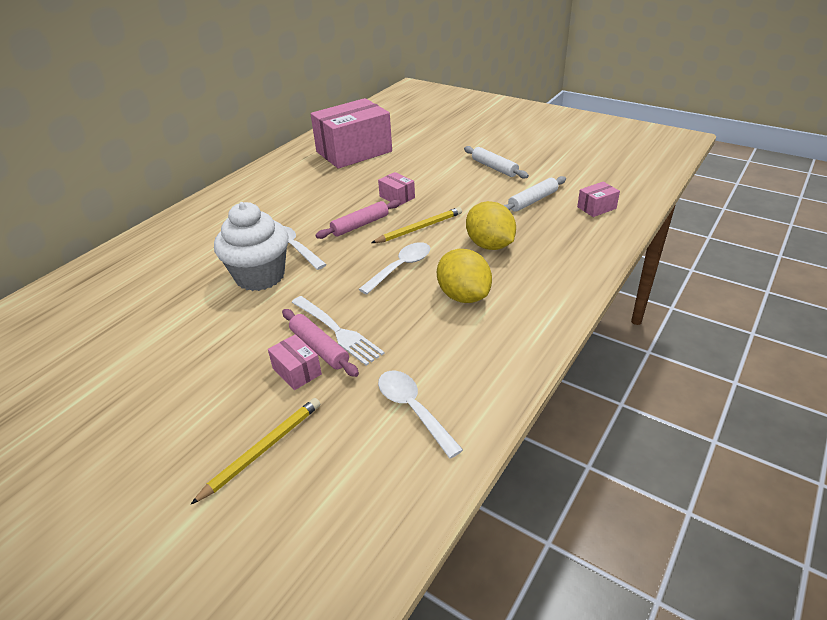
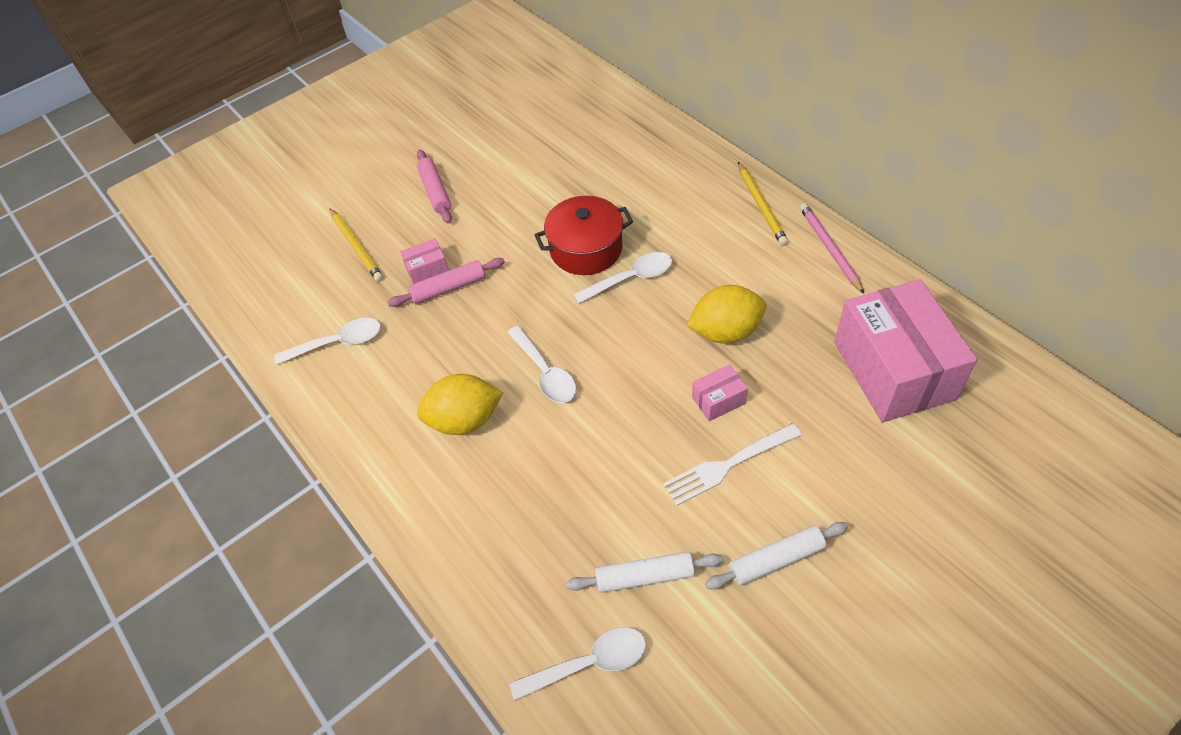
camera: 110 degrees right, 15 degrees up
(256, 178) = (830, 249): none -> pink pencil
(260, 276) = (586, 249): white cupcake -> red pot
(337, 331) = (464, 303): white fork -> white fork (728, 465)
(360, 225) = (657, 347): pink rolling pin -> pink rolling pin (435, 191)
(419, 228) = (623, 409): yellow pencil -> yellow pencil (761, 206)
(489, 245) = (550, 477): yellow lemon -> yellow lemon (725, 332)
(532, 201) = (644, 576): white rolling pin -> white rolling pin turned 75 degrees counterclockwise
(596, 208) = (589, 663): pink box -> white spoon

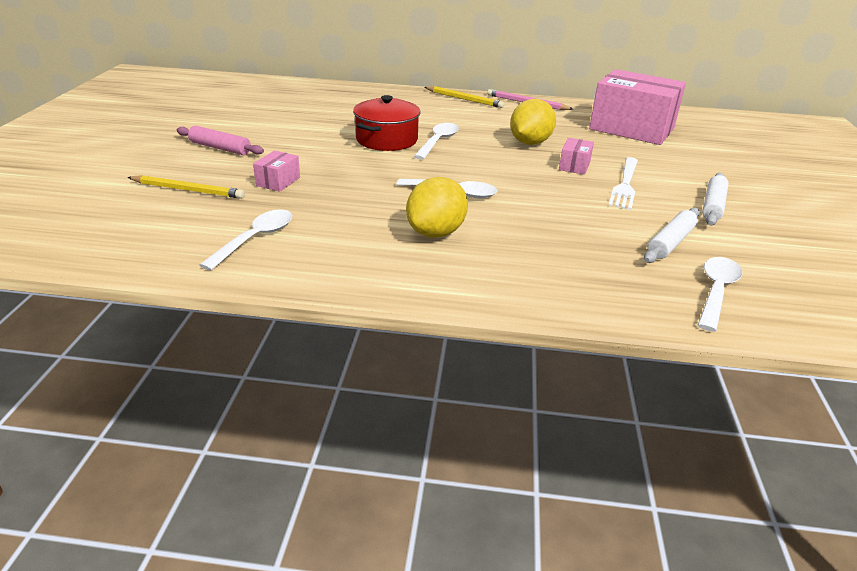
camera: 50 degrees left, 20 degrees down
(448, 288) = (311, 183): pink rolling pin -> none

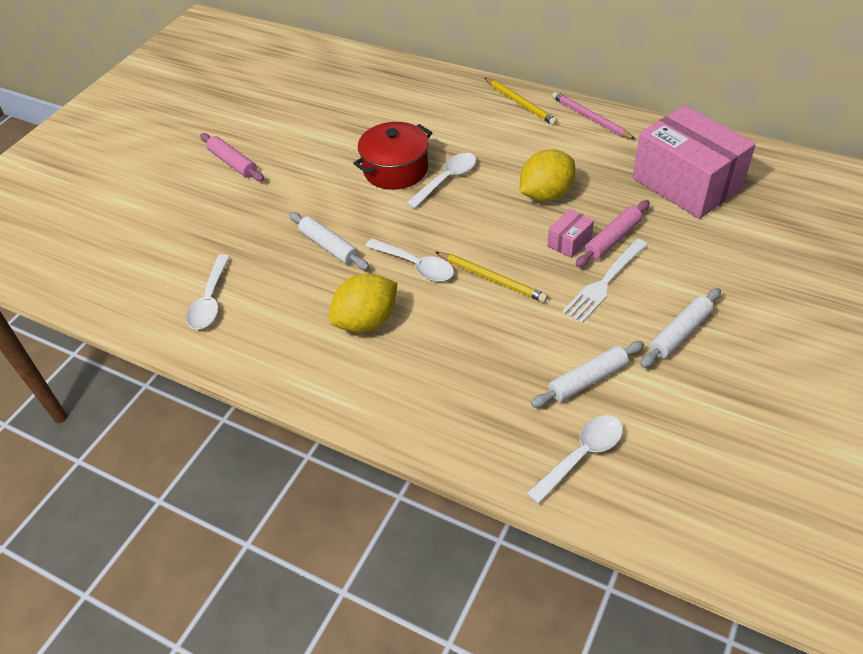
camera: 25 degrees right, 15 degrees up
(187, 190) = (182, 223): yellow pencil -> yellow pencil (491, 279)
(255, 239) = (210, 300): white spoon -> white spoon turned 135 degrees clockwise
(278, 181) = (262, 222): pink box -> none
(359, 190) = (329, 246): none -> white rolling pin
(607, 161) = (612, 239): none -> pink rolling pin

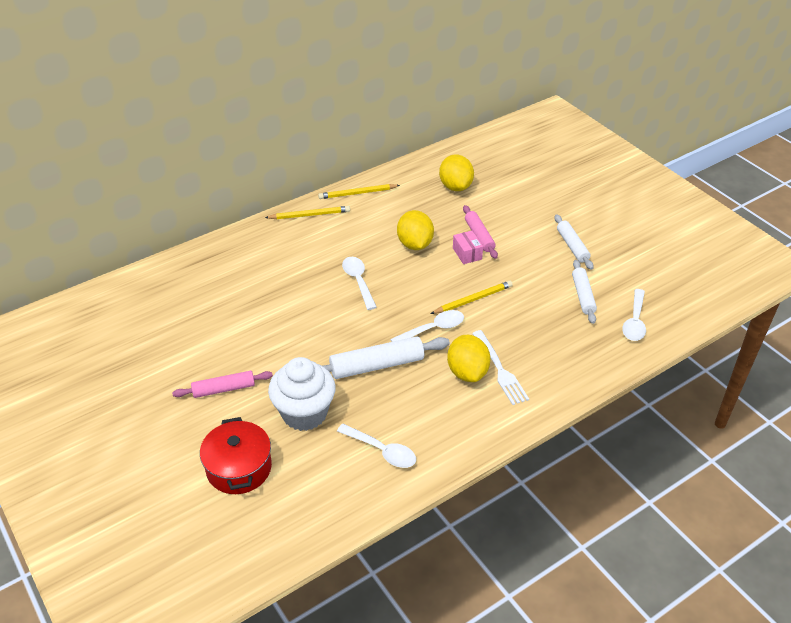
camera: 65 degrees left, 5 degrees down
(231, 225) = (304, 413): none -> white cupcake
(329, 246) = (377, 365): white rolling pin -> white rolling pin, size x1.56
(395, 169) = (323, 301): red pot -> red pot (239, 468)
(581, 455) = (634, 321): white spoon -> white spoon turned 150 degrees counterclockwise
(590, 118) = (357, 193): pink pencil -> yellow pencil
(604, 283) = (513, 255): white fork -> white fork (500, 370)
(686, 183) = (455, 186): pink box -> yellow lemon

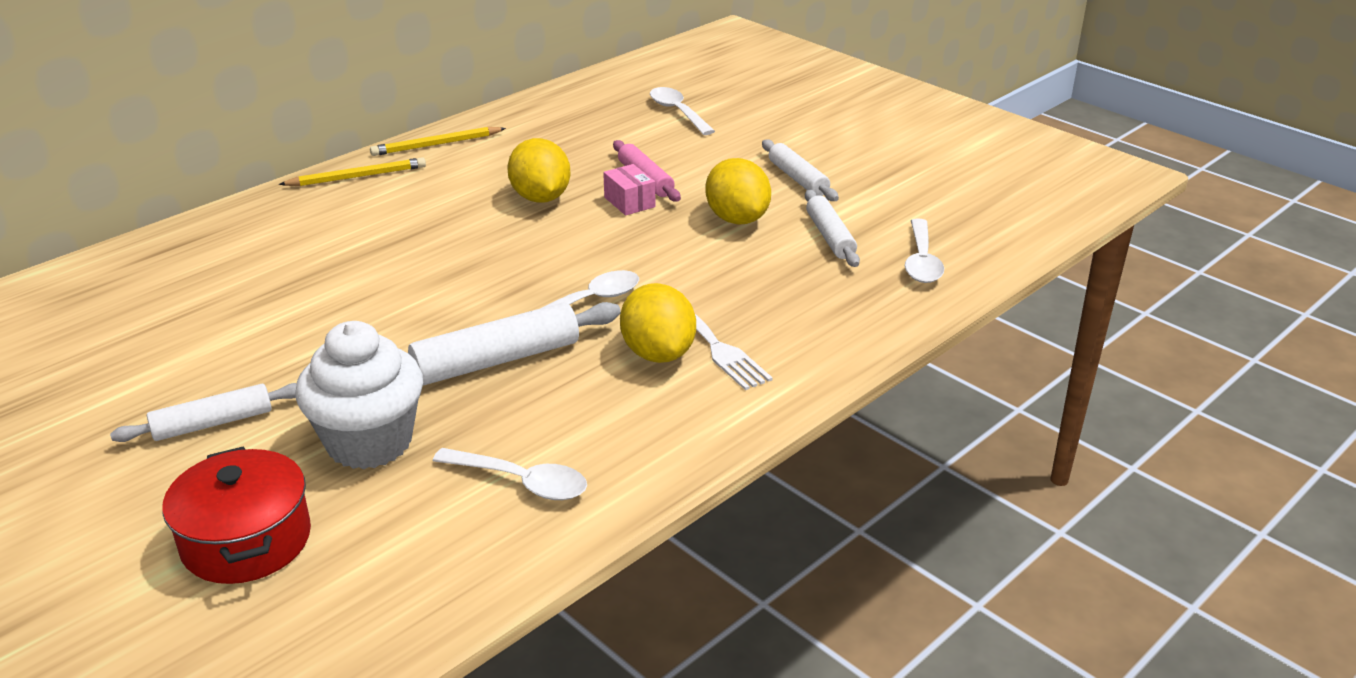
camera: 10 degrees left, 10 degrees down
(224, 389) = (213, 423): pink rolling pin -> white rolling pin
(358, 281) = (450, 252): white spoon -> white spoon (678, 112)
(455, 186) = (596, 124): yellow lemon -> yellow lemon (737, 219)
(473, 300) = (650, 258): yellow pencil -> none

